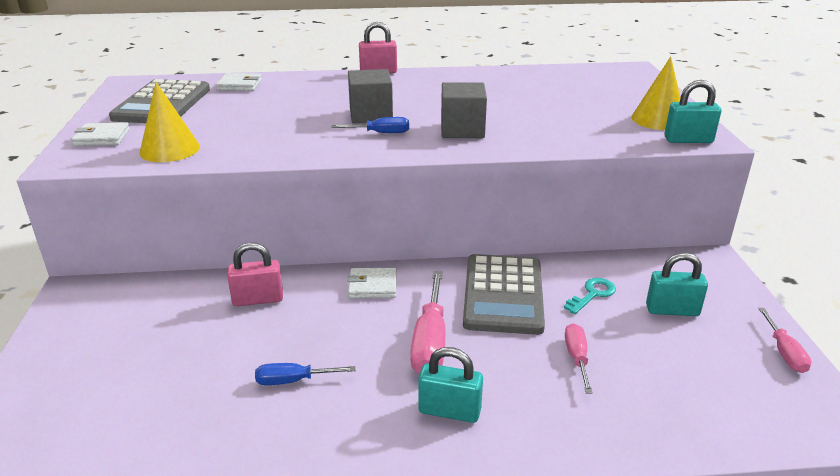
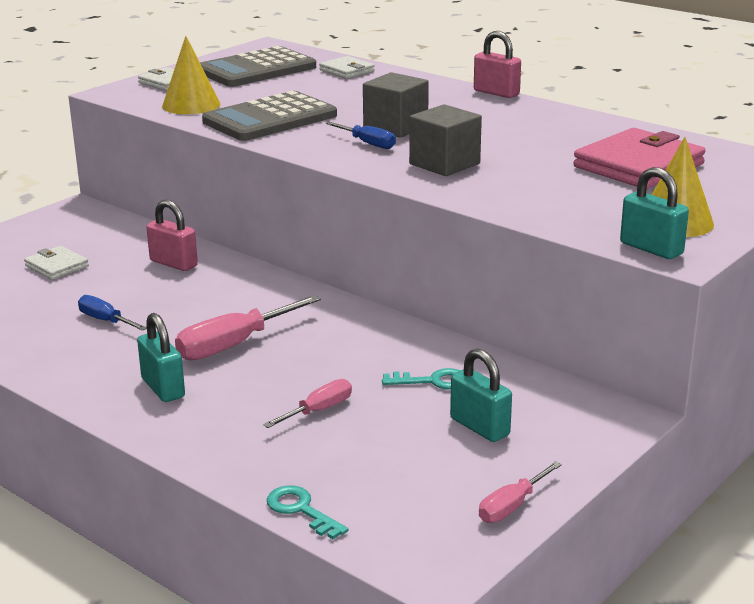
camera: 45 degrees right, 5 degrees down
(373, 286) = (267, 291): white wallet -> white wallet (56, 266)
(503, 294) = (355, 344): grey calculator -> grey calculator (270, 119)
(561, 92) = (638, 165): none -> pink wallet
(712, 442) = (301, 510): none -> turquoise key

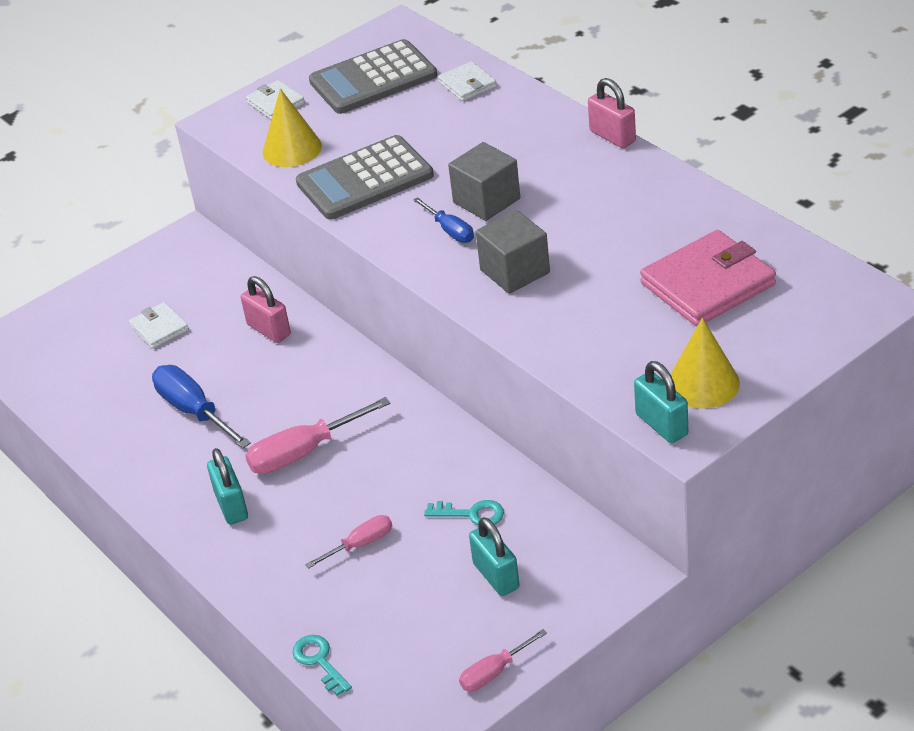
camera: 15 degrees right, 15 degrees up
(105, 321) = (194, 411): blue screwdriver -> blue screwdriver, size x1.70

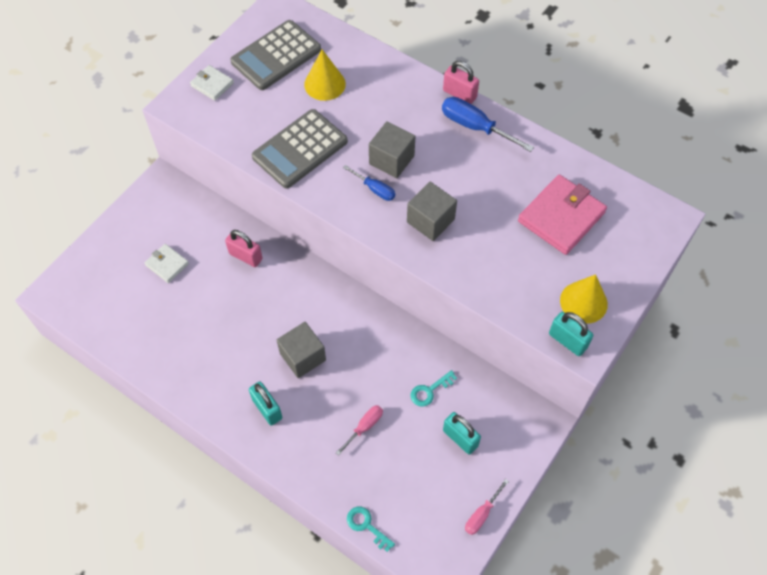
camera: 20 degrees left, 20 degrees up
(194, 411) = (215, 333): blue screwdriver -> blue screwdriver (475, 127)
(292, 149) = (238, 126): yellow cone -> yellow cone (325, 84)
(304, 452) = (303, 357): pink screwdriver -> grey cube
(467, 84) = (345, 55): white wallet -> none
(471, 514) = (429, 391): turquoise key -> turquoise key turned 150 degrees clockwise

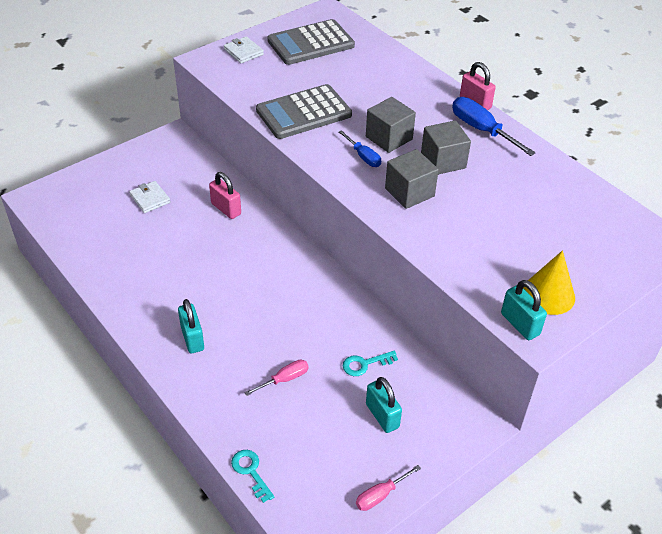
camera: 15 degrees right, 15 degrees down
(303, 357) = (246, 303): grey cube -> grey cube (443, 161)
(325, 84) = (347, 71): yellow cone -> none
(561, 217) = (547, 218): pink wallet -> none

